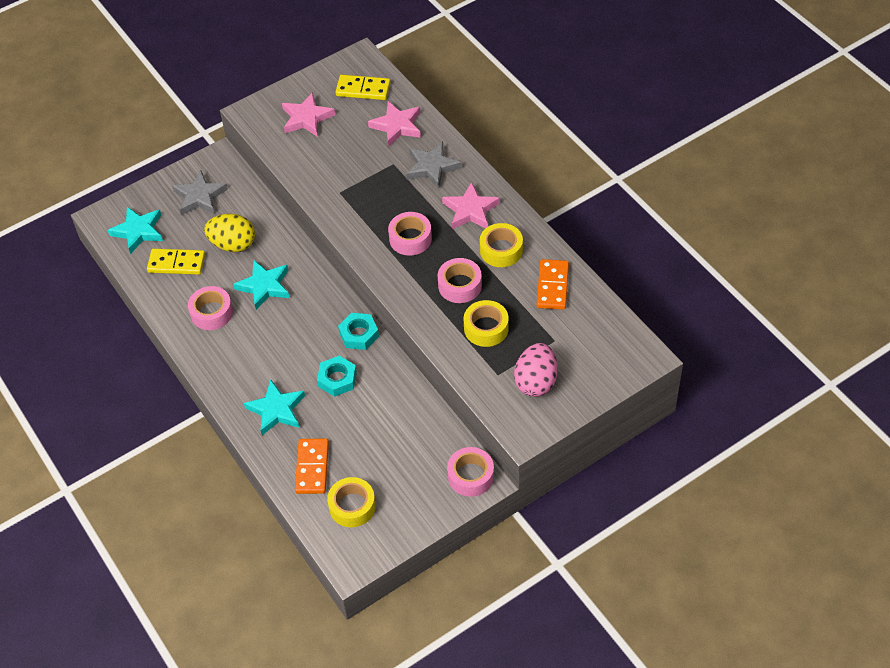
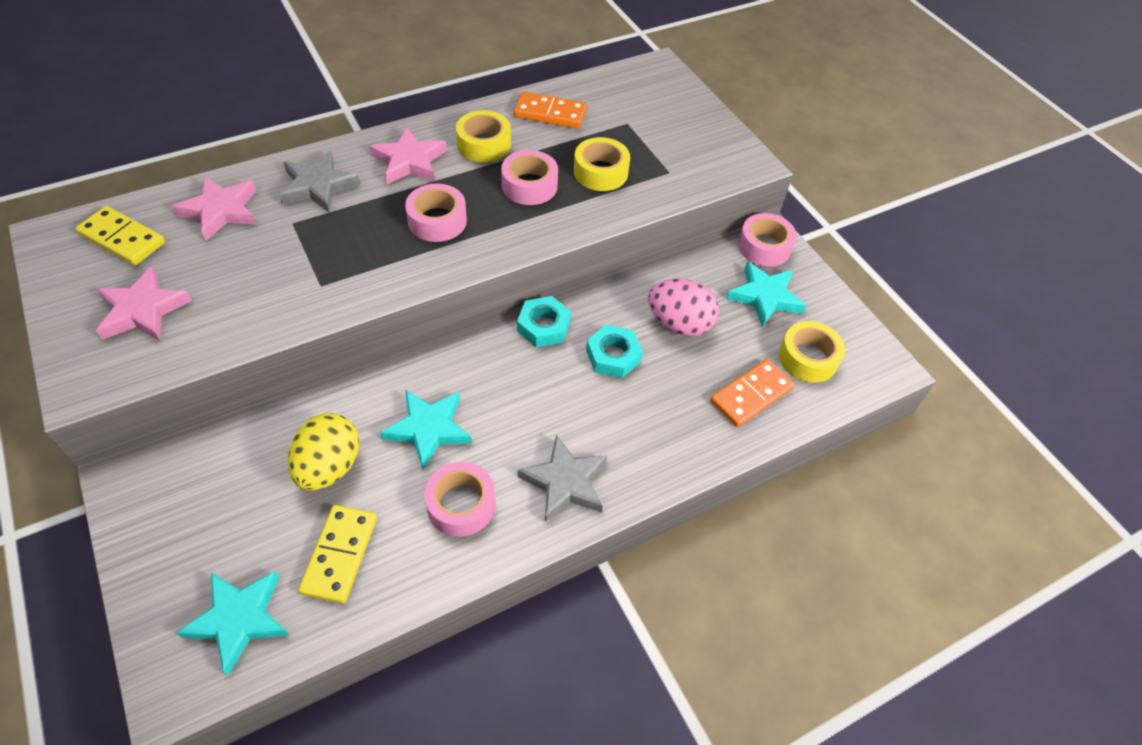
camera: 90 degrees left, 0 degrees up
(200, 197) = (201, 512): grey star -> grey star (565, 482)
(276, 410) = (656, 429): turquoise star -> turquoise star (765, 297)
(312, 467) = (751, 395): orange domino -> orange domino turned 45 degrees counterclockwise
(363, 89) = (122, 239): yellow domino -> yellow domino turned 75 degrees counterclockwise
(536, 382) = (683, 144): pink egg -> pink egg (679, 324)

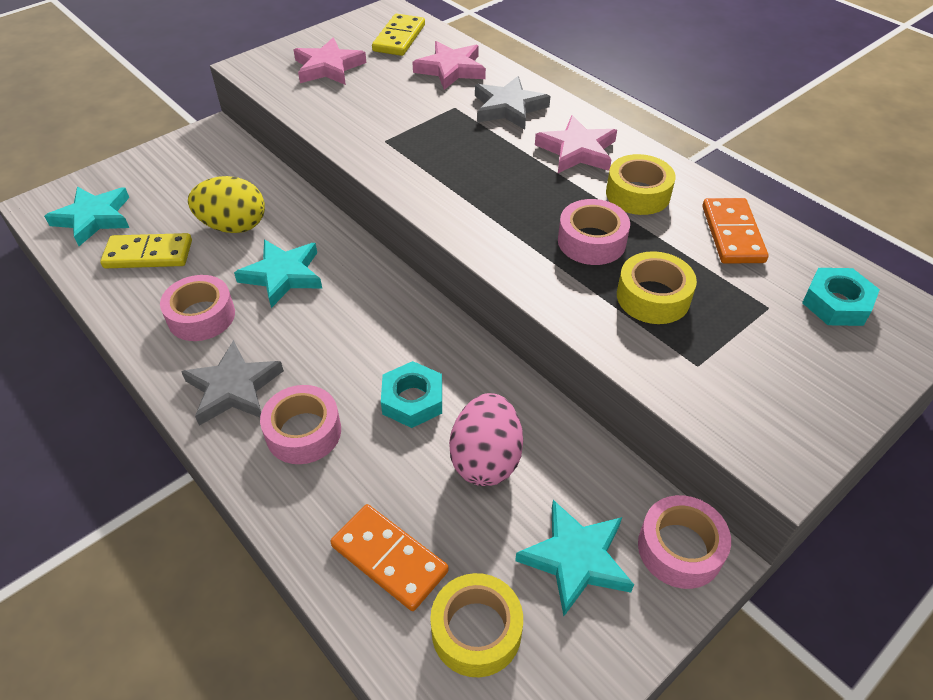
camera: 80 degrees right, 5 degrees down
(437, 221) = (500, 187): pink tape -> pink tape (303, 432)
(544, 326) = (436, 331): turquoise nut -> turquoise nut (836, 303)

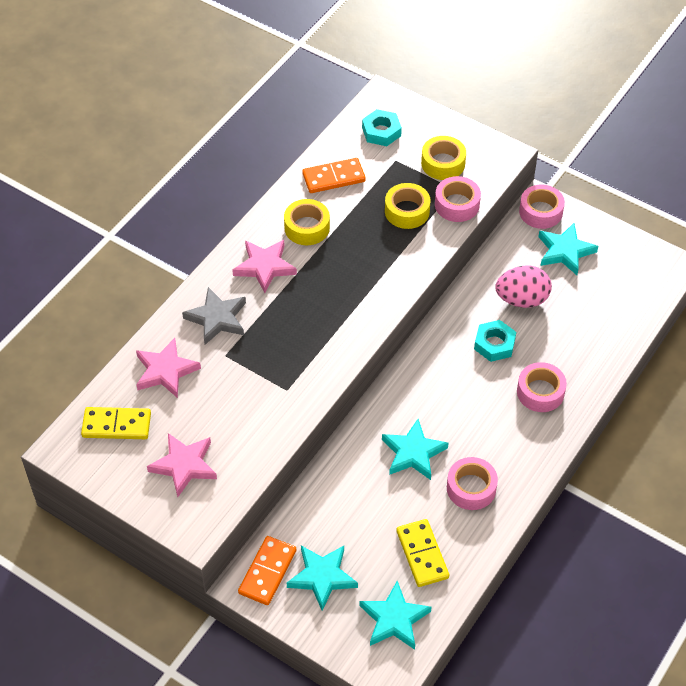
camera: 105 degrees left, 5 degrees up
(180, 179) = (322, 577): none -> turquoise star
(233, 388) = (523, 442): grey star -> none
(234, 226) = (370, 508): yellow egg -> none
(389, 558) = (599, 327): orange domino -> orange domino (267, 572)
(476, 631) = (619, 284): yellow tape -> yellow tape (443, 163)
(591, 241) = (366, 246): pink tape -> pink tape (457, 204)

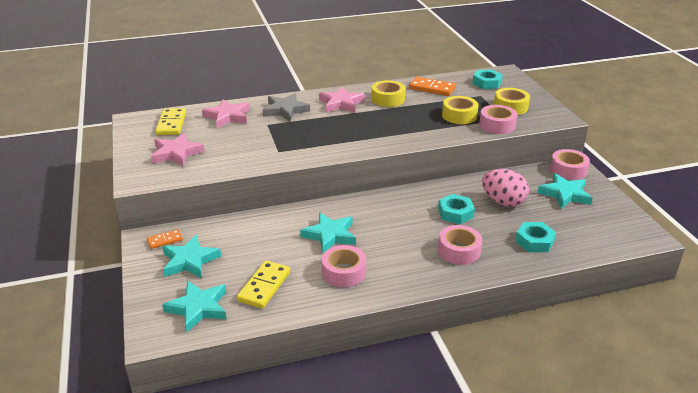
camera: 40 degrees right, 20 degrees down
(116, 425) = (171, 124): yellow domino -> yellow domino turned 45 degrees clockwise
(267, 572) = (165, 240): orange domino -> orange domino, size x0.59
(590, 335) = (534, 241): none -> turquoise nut

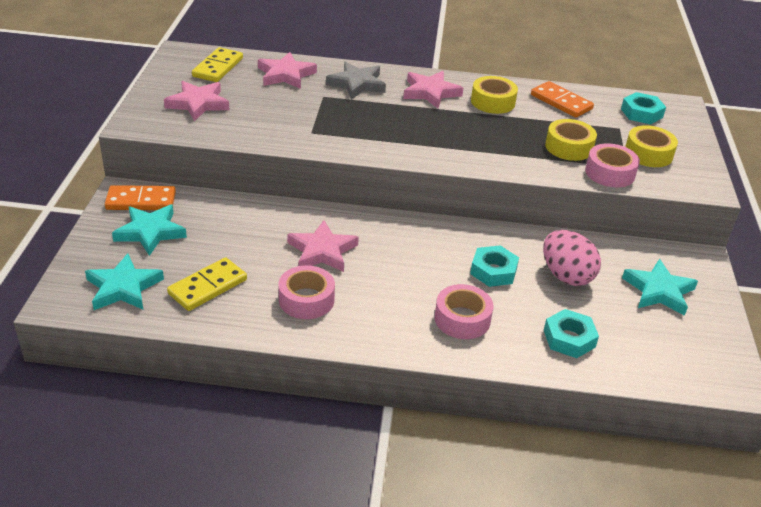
camera: 20 degrees right, 5 degrees up
(165, 240) = (141, 201): orange domino -> orange domino, size x1.70
(330, 235) = (322, 251): turquoise star -> pink star
(568, 170) = (689, 261): pink tape -> none

